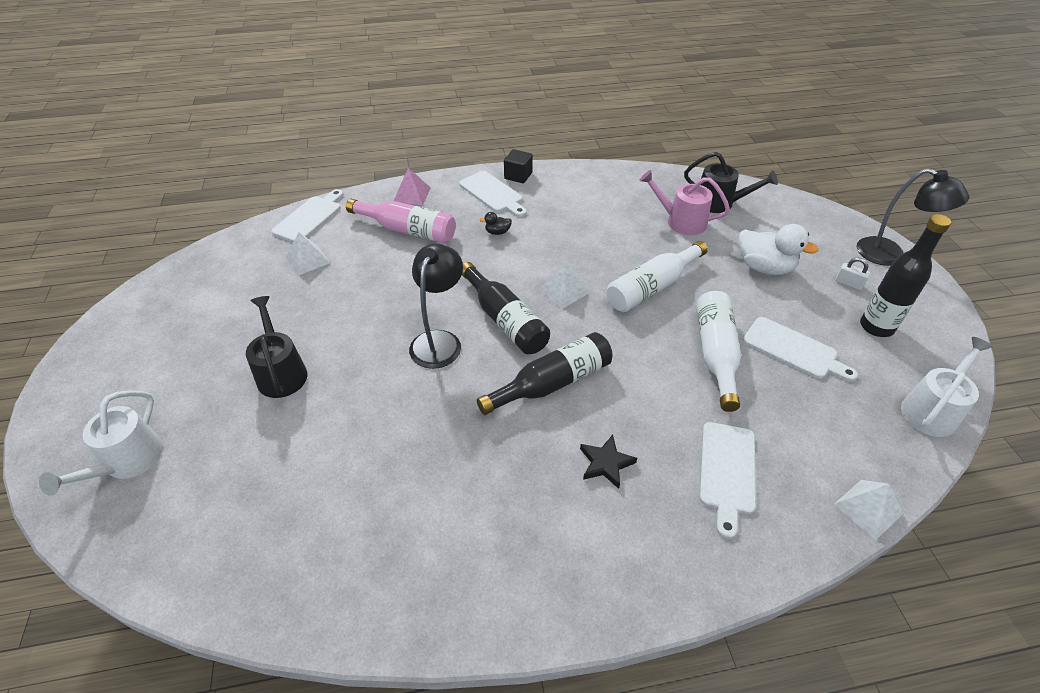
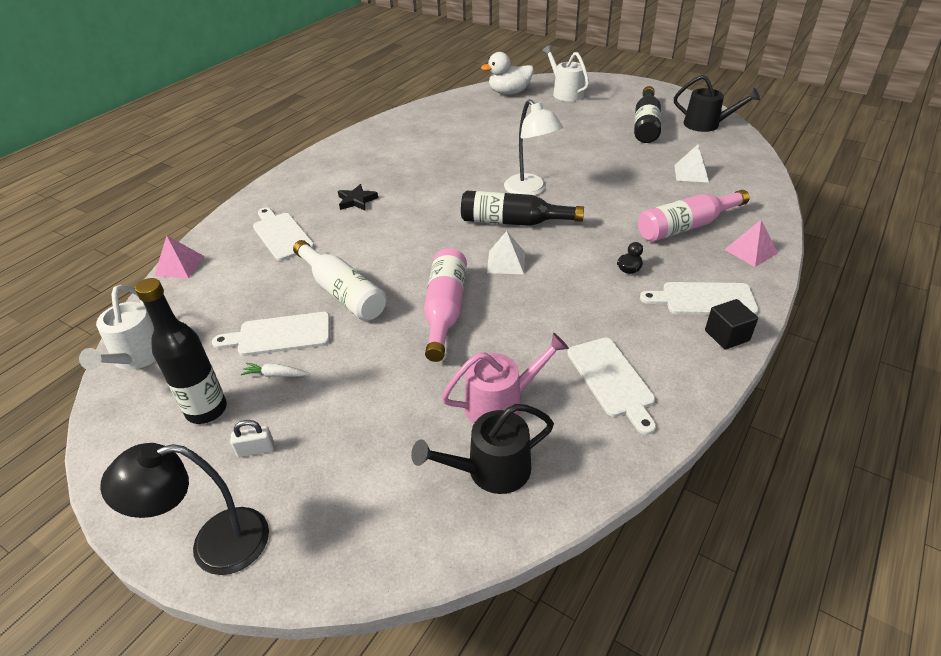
camera: 135 degrees right, 5 degrees down
(281, 372) = (576, 137): black watering can -> black watering can (706, 124)
(309, 218) = (758, 190): white cutting board -> white cutting board (612, 380)
(439, 341) = (530, 190): black lamp -> white lamp
(552, 383) = (433, 212): black bottle -> black bottle (646, 125)
(652, 287) = (445, 310): white bottle -> pink bottle
(764, 267) = (362, 405): white duck -> white duck (509, 93)
(813, 320) = (275, 374): none -> white carrot
(868, 508) = (179, 266): white pyramid -> pink pyramid

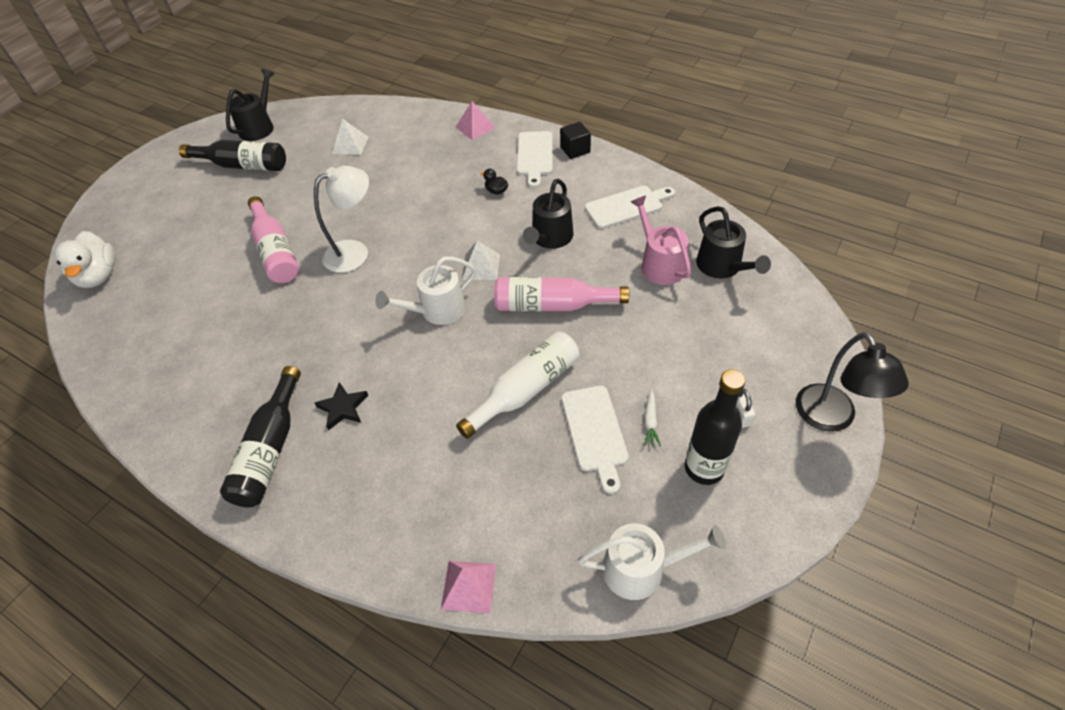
camera: 90 degrees left, 10 degrees up
(281, 235) = (409, 477): white cutting board -> none
(513, 222) = (413, 263): black bottle -> black bottle (270, 449)
(549, 310) = (550, 238): none -> black watering can
(565, 93) = (129, 223): white watering can -> white watering can (437, 310)
(686, 226) = (437, 155): pink bottle -> pink bottle (276, 251)

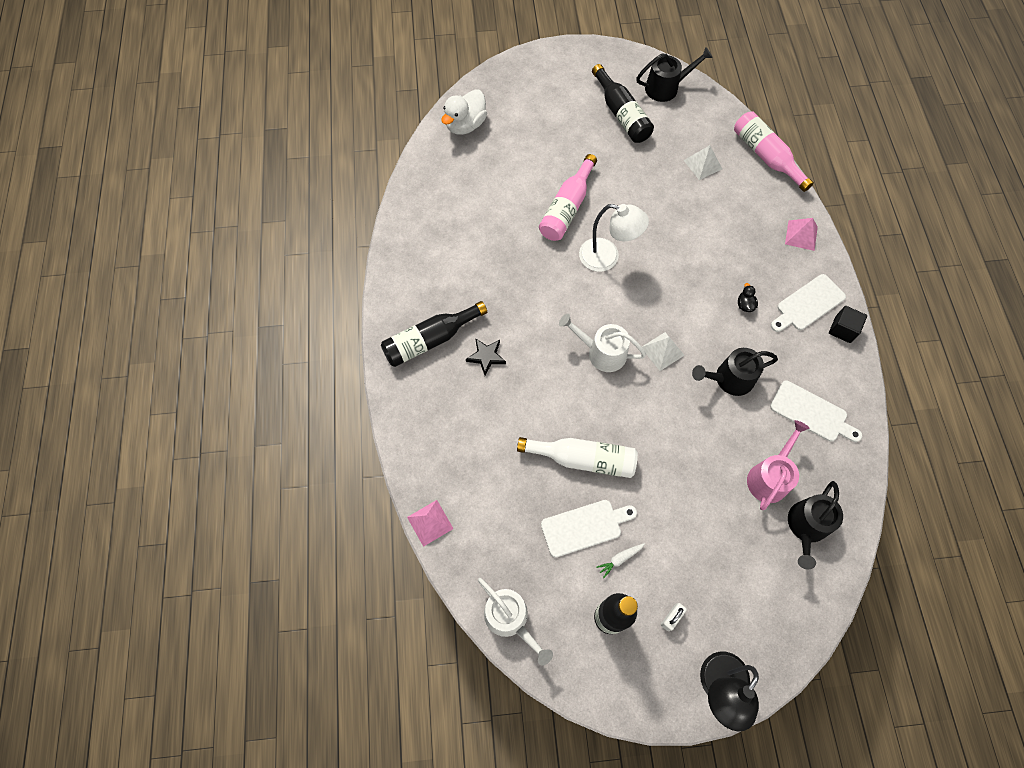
camera: 50 degrees right, 15 degrees up
(552, 305) = (667, 426): pink bottle -> pink bottle (766, 156)
(595, 432) = (584, 527): white cutting board -> white cutting board turned 150 degrees counterclockwise

